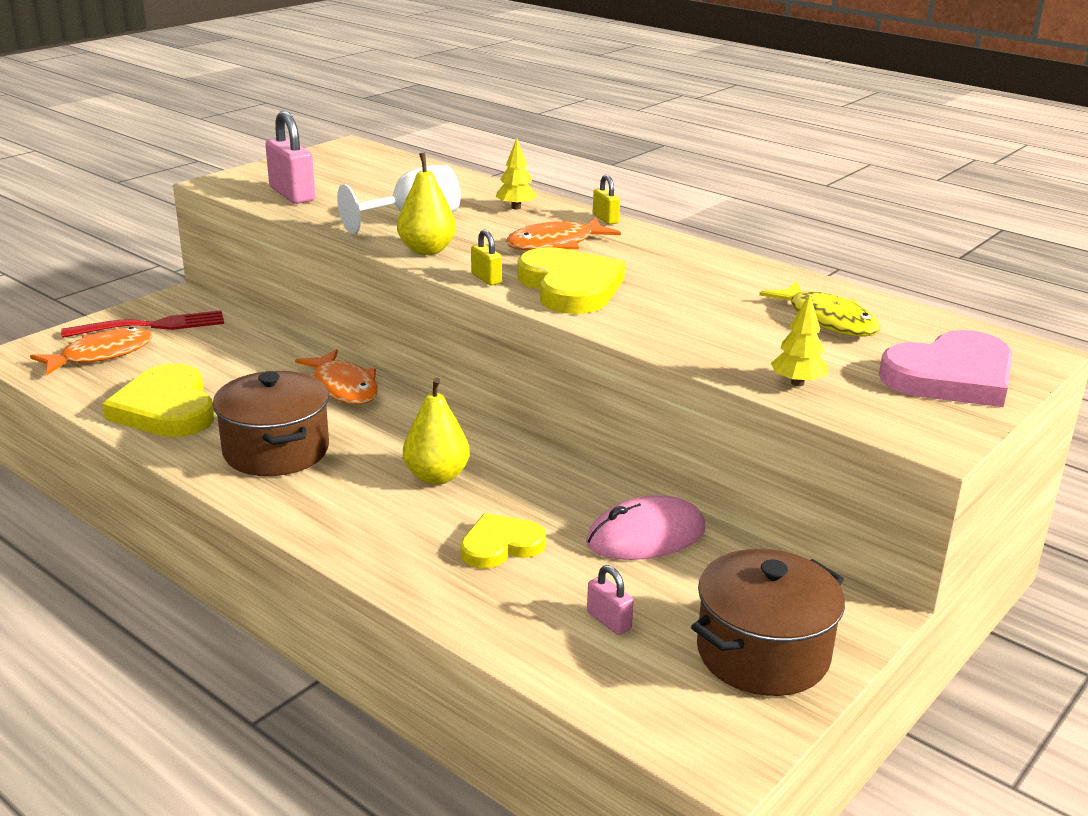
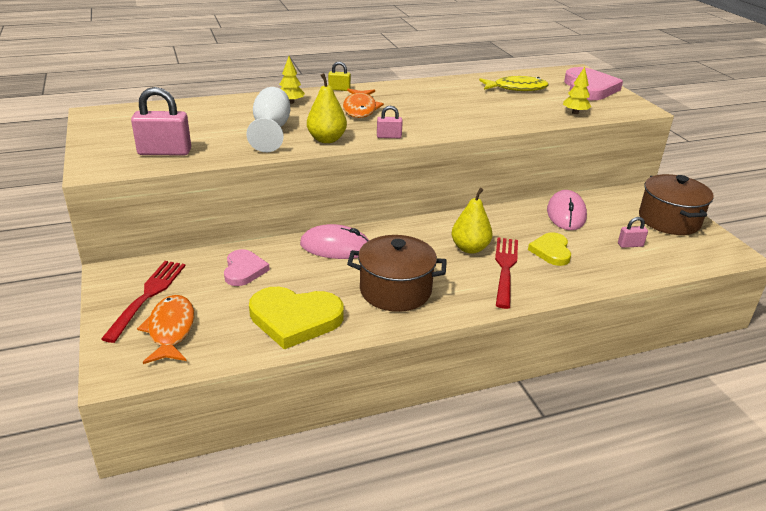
camera: 60 degrees left, 5 degrees up
(241, 353) = (244, 270): none -> pink heart
(344, 387) = (335, 247): orange fish -> pink mouse
(406, 517) = (505, 269): none -> red fork
(486, 278) = (389, 136): yellow padlock -> pink padlock
(570, 287) = (423, 122): yellow heart -> none

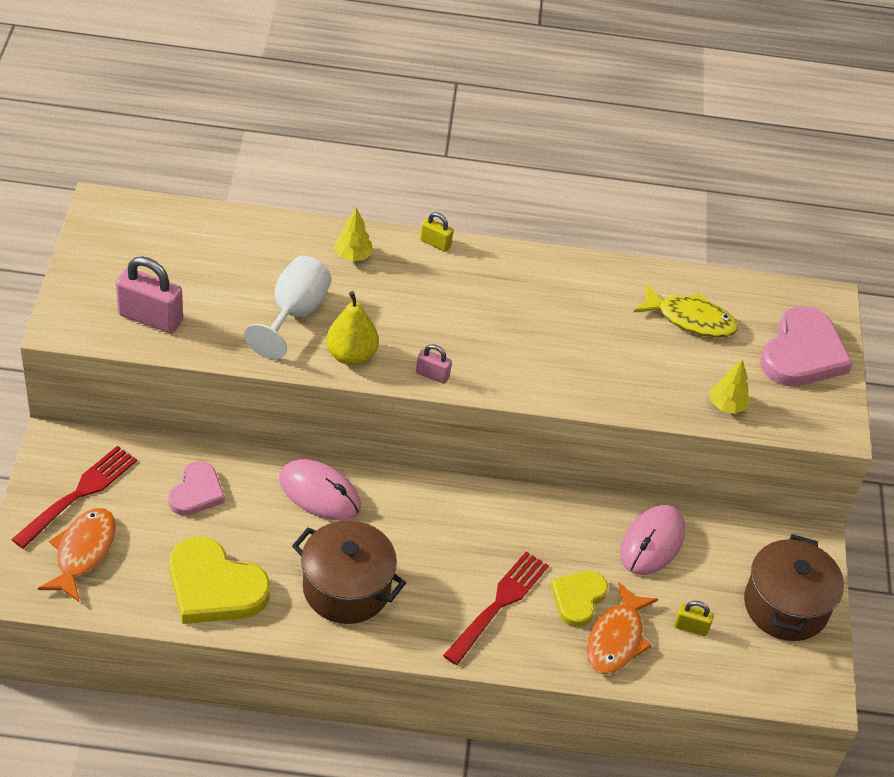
camera: 20 degrees right, 15 degrees up
(360, 109) = (434, 301): orange fish -> orange fish (616, 639)
(470, 248) = (479, 556): yellow pear -> none
(630, 245) = (691, 627): pink padlock -> yellow padlock

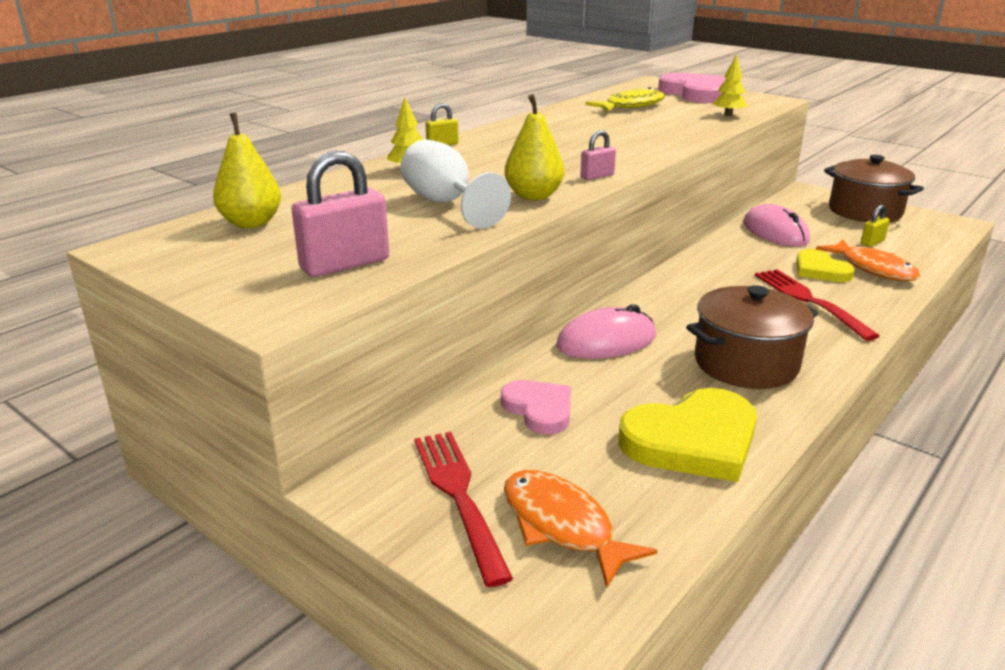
camera: 50 degrees left, 20 degrees down
(180, 235) = (251, 223): none -> yellow pear

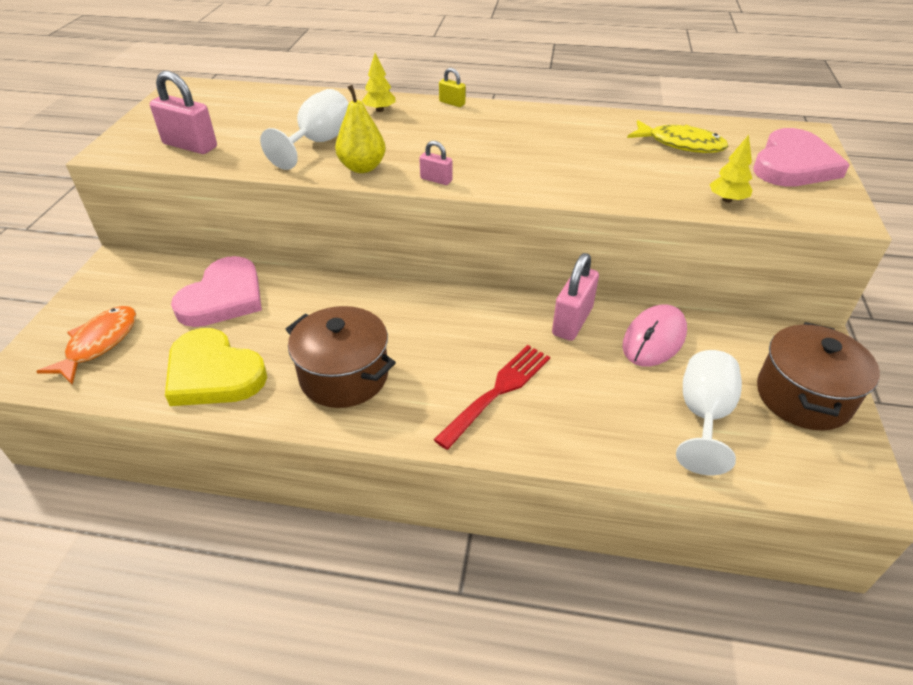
camera: 60 degrees right, 15 degrees up
(251, 223) = (238, 100): yellow pear -> none
(460, 497) = (116, 299): red fork -> none
(539, 409) = (223, 297): pink heart -> pink heart, size x1.65
(606, 341) = (336, 298): pink mouse -> none
(732, 251) = (572, 321): none -> pink padlock
(820, 270) = (580, 387): yellow heart -> none
(872, 242) = (703, 416): yellow padlock -> white goblet
(873, 269) = (623, 426): orange fish -> none

